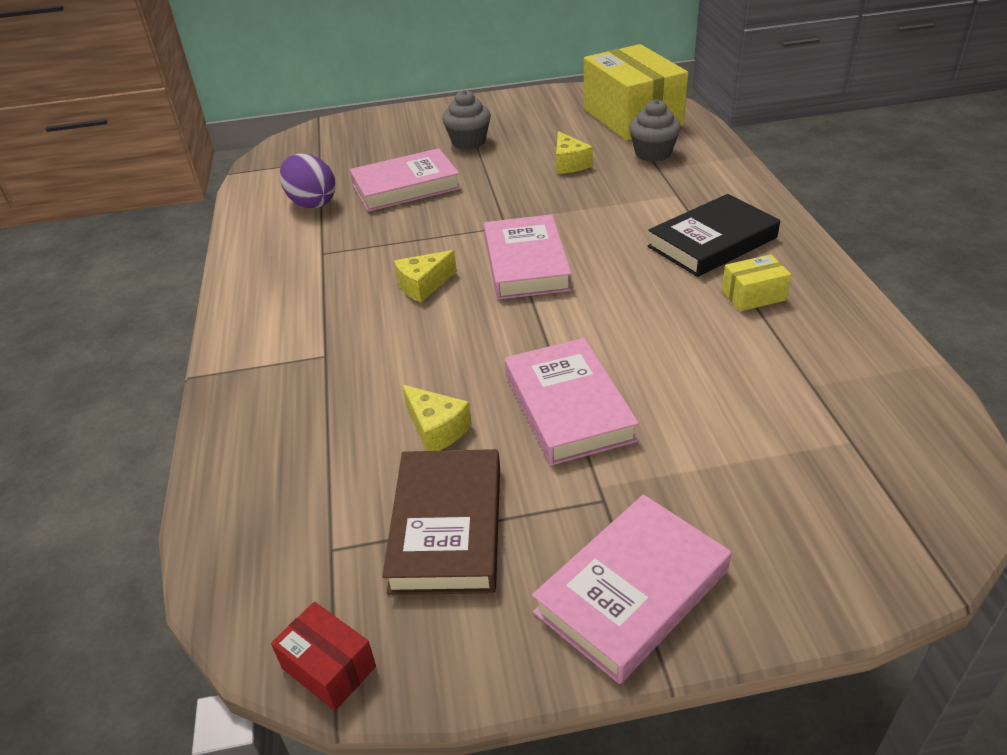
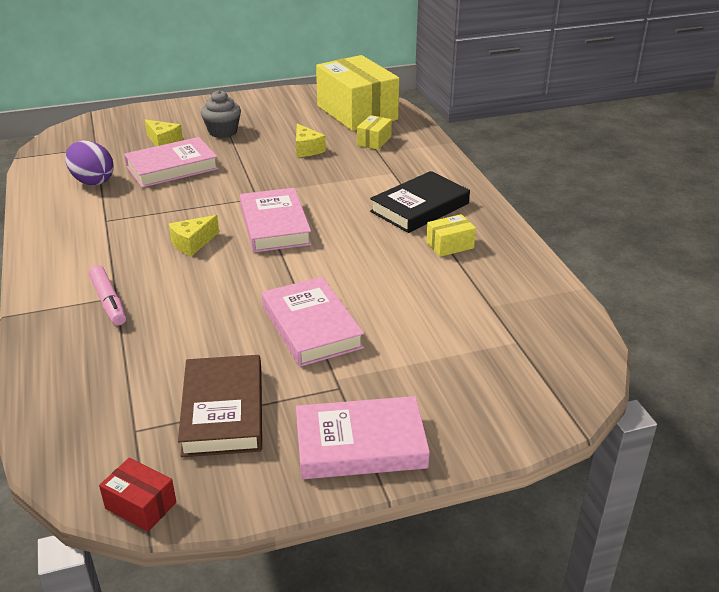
camera: 10 degrees left, 5 degrees down
(315, 361) = (109, 301): none -> pink marker
(436, 429) = (210, 346): yellow cheese -> yellow cheese (163, 142)
(631, 591) = (360, 444): pink book -> pink book turned 45 degrees clockwise
(653, 153) = (374, 141): grey cupcake -> yellow box

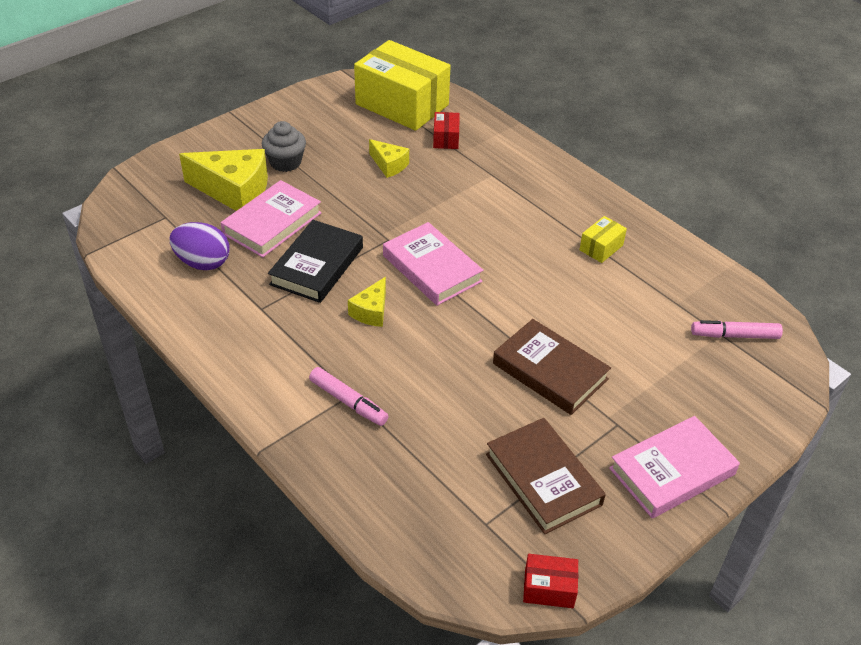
camera: 25 degrees left, 10 degrees up
(163, 142) = (234, 191): yellow cheese -> yellow cheese, size x1.87
(311, 327) = (550, 371): pink book -> brown book
(374, 141) = (446, 139): yellow box -> red box
(419, 207) = (545, 211): black book -> black book (317, 266)
(532, 347) = (734, 335): none -> pink marker

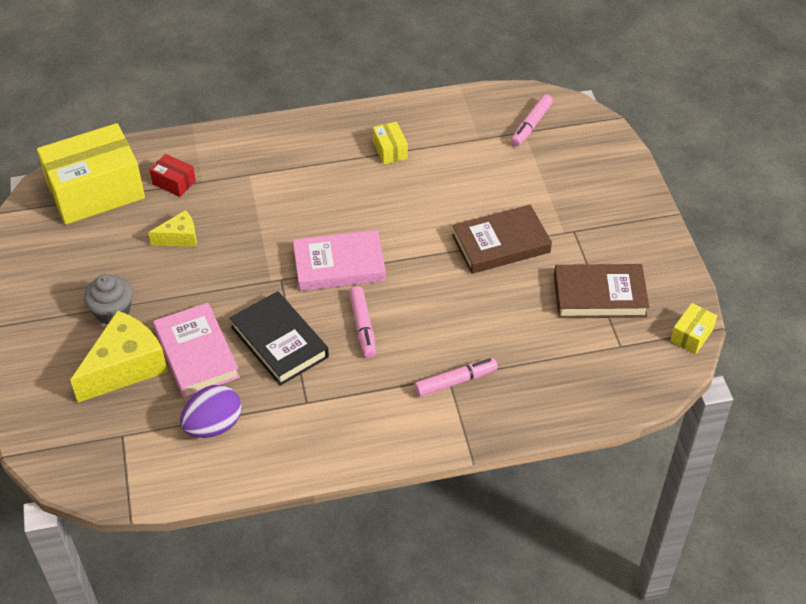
camera: 60 degrees left, 5 degrees up
(371, 311) = (363, 326): yellow cheese -> pink marker
(549, 588) = (691, 335): red box -> yellow box
(672, 471) = (631, 223): pink book -> none

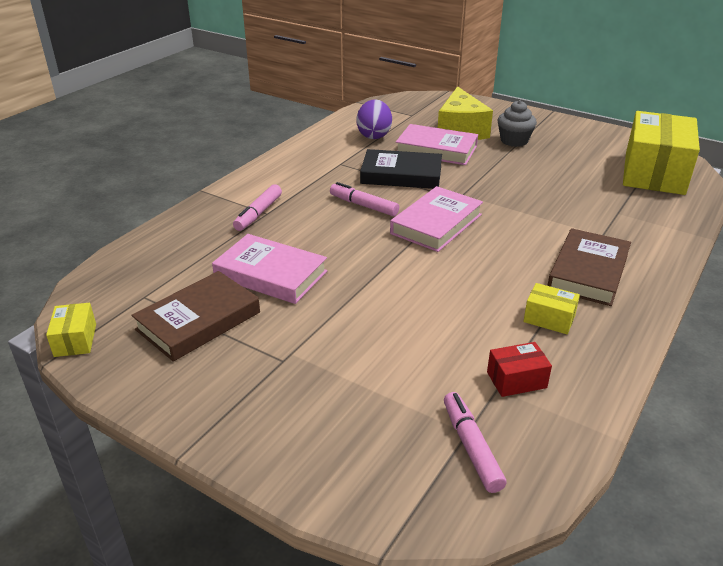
camera: 135 degrees right, 15 degrees down
(174, 182) = (629, 202): red box -> red box (516, 380)
(179, 237) = (558, 182): yellow cheese -> none
(500, 243) = (338, 307): brown book -> brown book (588, 272)
(514, 303) = (271, 274): none -> pink book

